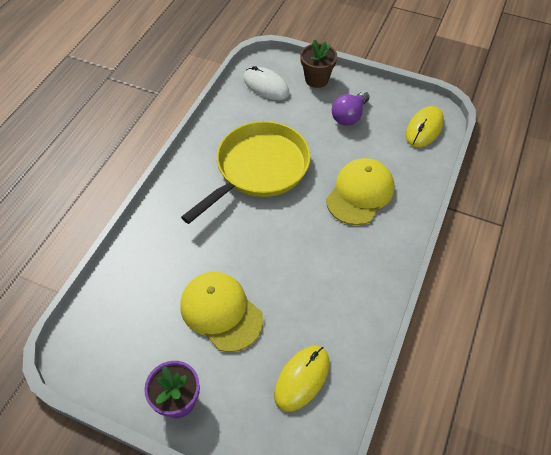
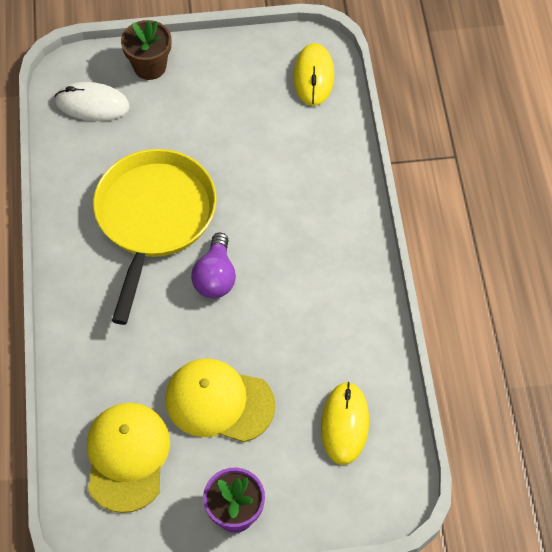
camera: 30 degrees left, 5 degrees up
(349, 116) = (218, 99): purple light bulb -> purple light bulb (215, 277)
(360, 193) = (287, 192): yellow cap -> yellow cap (127, 457)

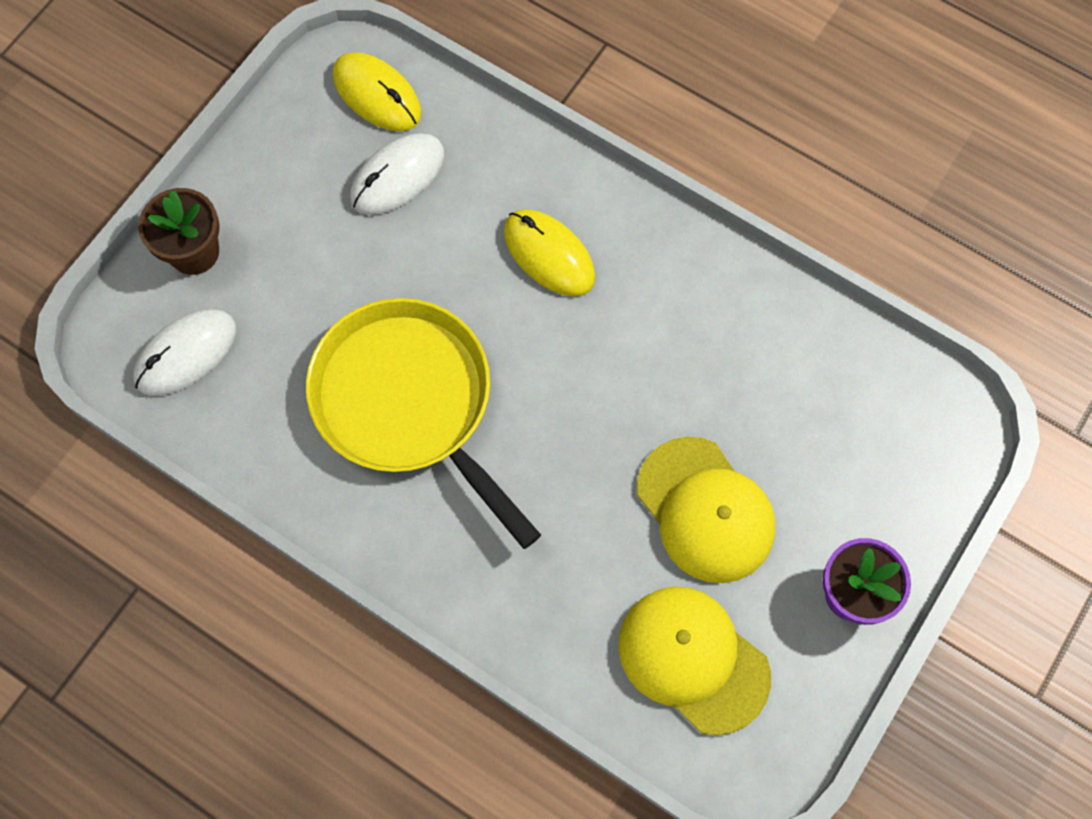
camera: 50 degrees left, 10 degrees up
(215, 277) = (546, 395): purple light bulb -> none
(219, 402) = (705, 510): yellow cap -> yellow cap turned 90 degrees counterclockwise
(276, 119) = (397, 176): none -> white mouse
(345, 424) = (836, 403): yellow mouse -> yellow mouse (549, 254)

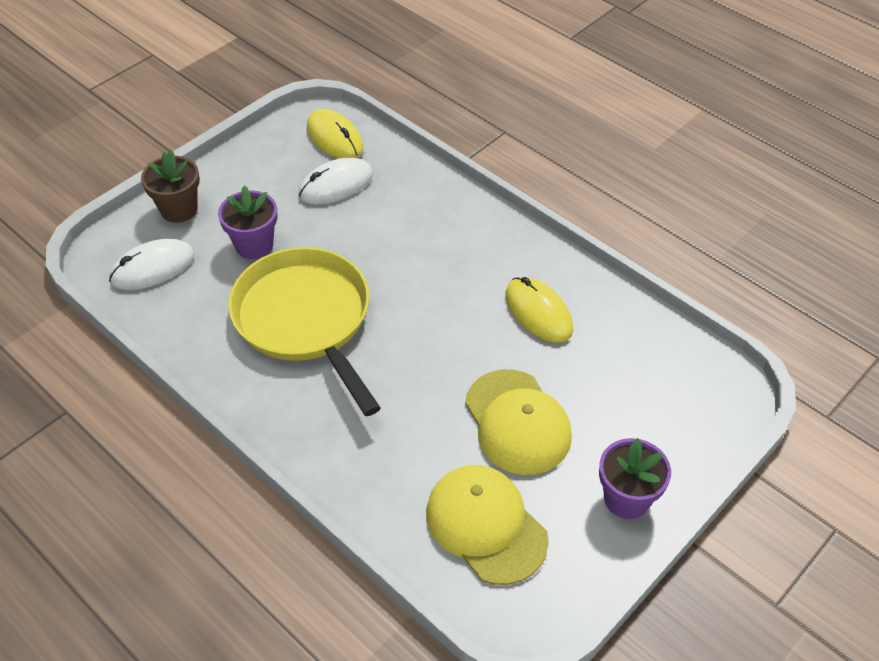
camera: 10 degrees right, 20 degrees down
(312, 295) = (254, 245): none -> purple flower pot
(549, 254) = (433, 244): yellow mouse -> yellow mouse (538, 312)

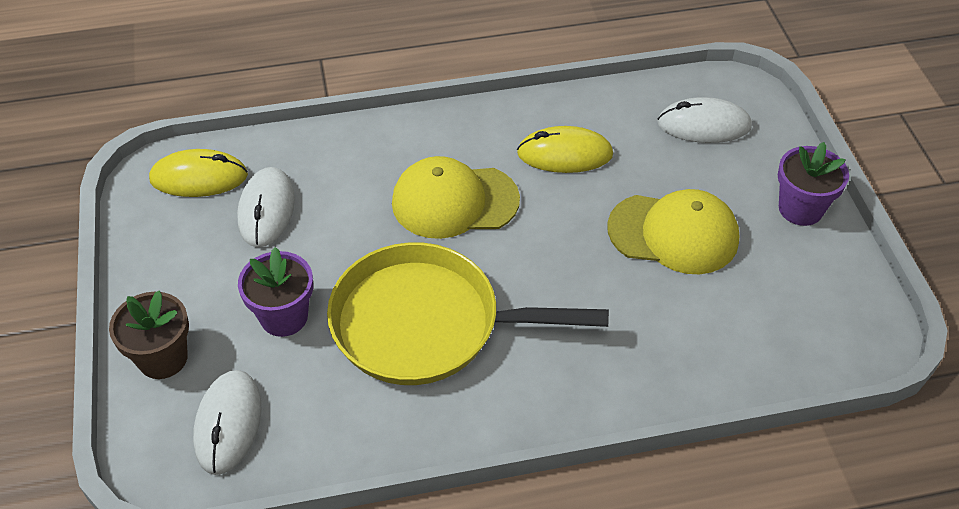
camera: 55 degrees left, 0 degrees up
(486, 525) = (767, 313): yellow cap -> yellow cap (454, 201)
(660, 385) = (704, 125): none -> white mouse

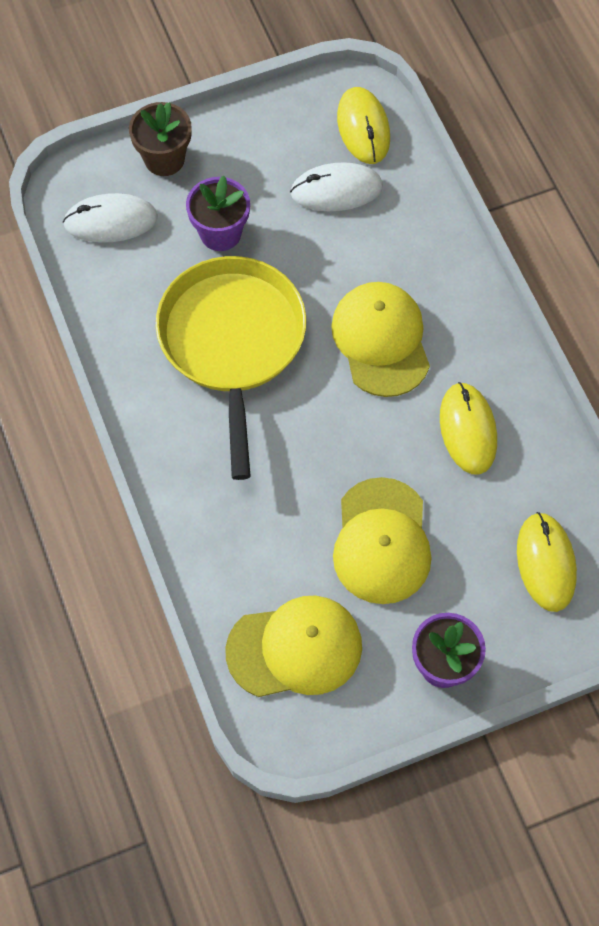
camera: 80 degrees right, 15 degrees up
(704, 125) = (546, 563): white mouse -> yellow mouse
(784, 317) = (295, 648): none -> yellow cap

